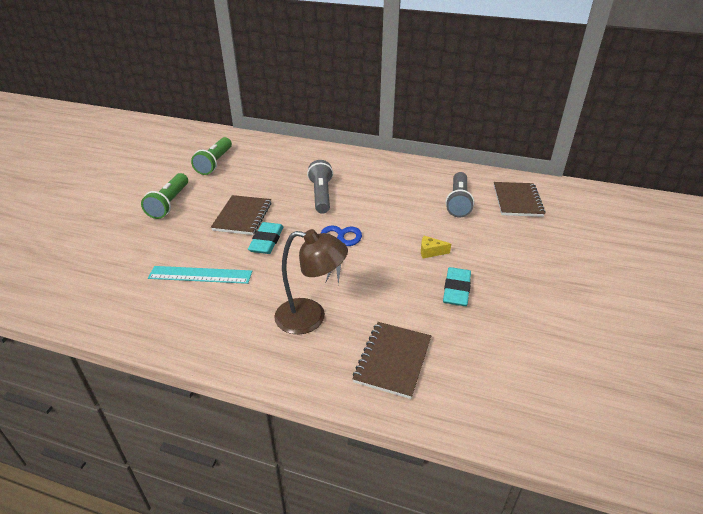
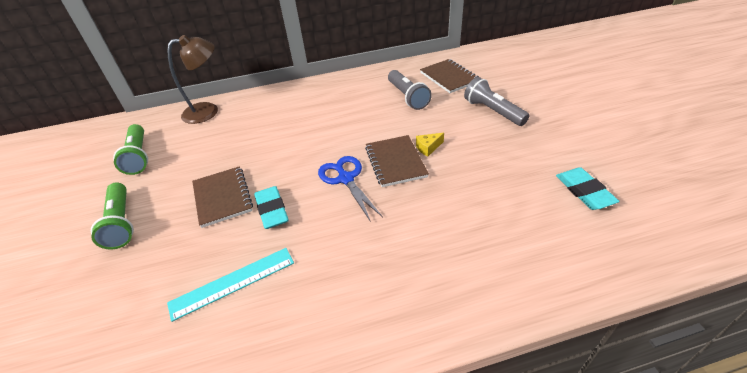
camera: 30 degrees left, 5 degrees up
(311, 318) = (388, 262): brown lamp -> brown lamp (208, 111)
(321, 195) = (284, 141): grey flashlight -> grey flashlight (493, 111)
(392, 360) = (495, 260): brown notebook -> brown notebook (395, 162)
(456, 290) = (479, 170): turquoise eraser -> turquoise eraser (584, 191)

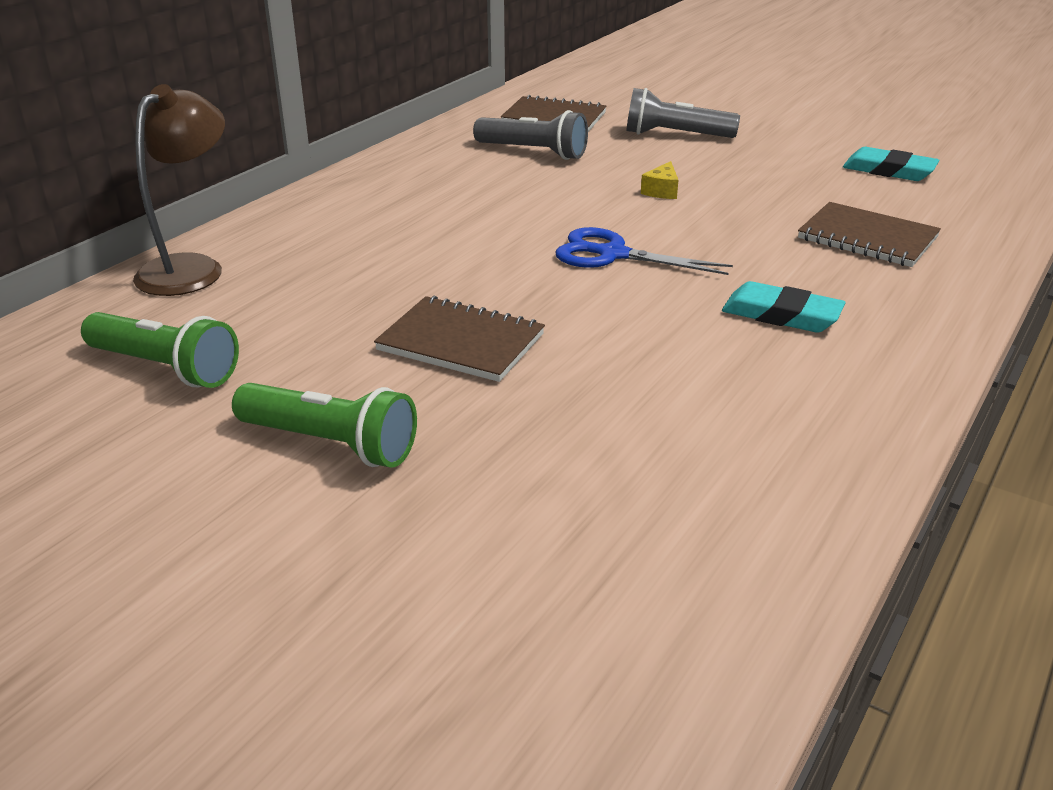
camera: 45 degrees left, 10 degrees down
(232, 282) = (664, 403): turquoise ruler -> none
(272, 210) = (570, 321): turquoise eraser -> turquoise eraser (781, 315)
(395, 162) = (646, 217): brown notebook -> brown notebook (867, 238)

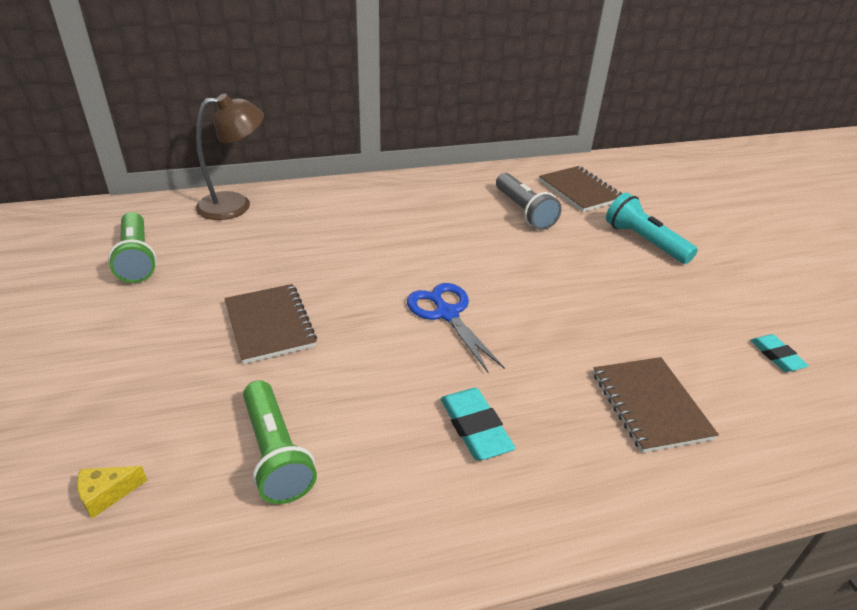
camera: 40 degrees right, 5 degrees up
(330, 444) = (121, 348): green flashlight -> green flashlight (275, 454)
(661, 191) = (559, 282): yellow cheese -> yellow cheese (107, 494)
(675, 135) = (644, 241): grey flashlight -> turquoise flashlight
(889, 170) = (776, 356): turquoise eraser -> turquoise eraser, size x0.66

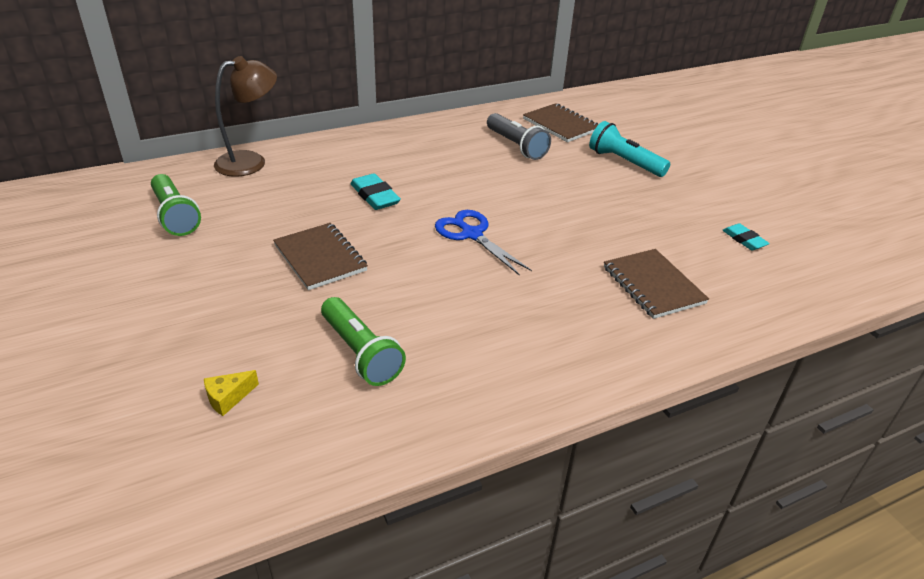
camera: 10 degrees left, 0 degrees up
(475, 427) = (519, 316): turquoise eraser -> turquoise eraser (375, 196)

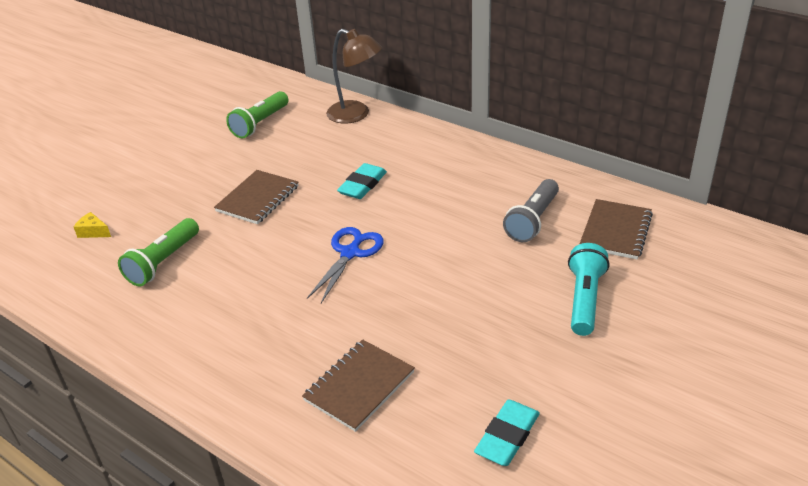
camera: 65 degrees right, 0 degrees up
(744, 240) = (507, 436): turquoise eraser -> turquoise eraser, size x1.51

